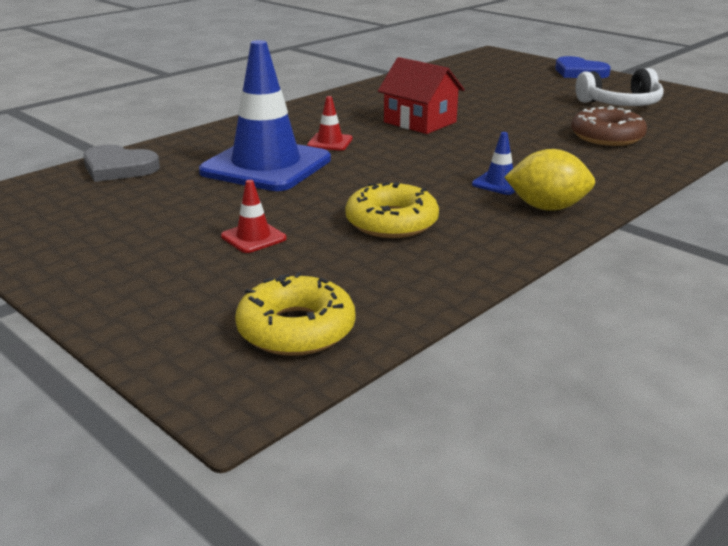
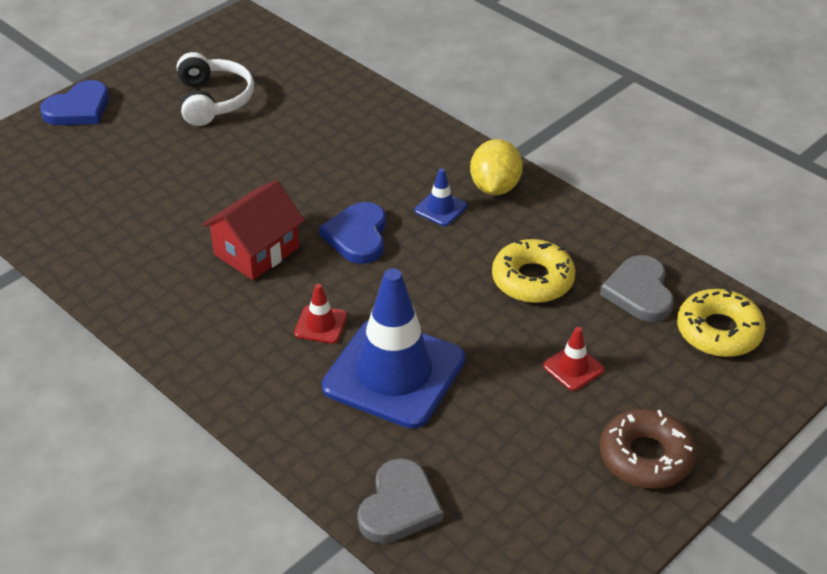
camera: 90 degrees left, 15 degrees up
(372, 280) = (639, 292): none -> grey heart
(447, 152) = (357, 236): none -> blue heart
(607, 136) = (317, 126): brown donut -> brown donut (645, 457)

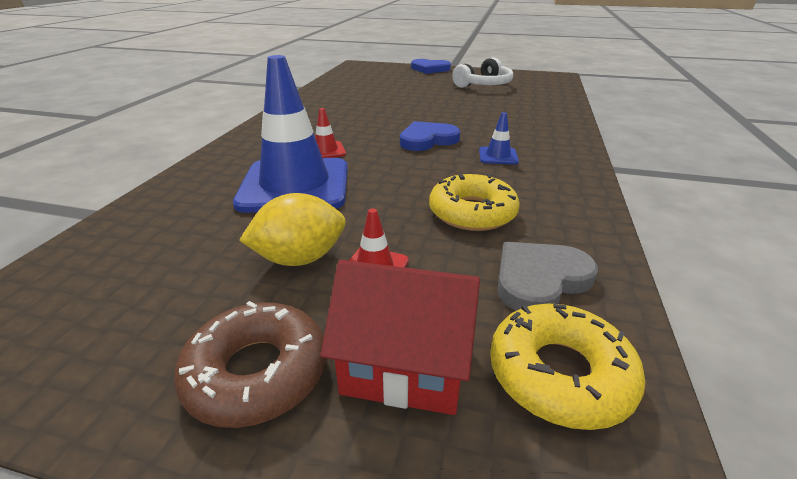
camera: 60 degrees right, 10 degrees down
(256, 251) = (375, 120): red house -> red house (405, 363)
(399, 506) = (133, 227): grey heart -> none
(495, 187) = (556, 168): yellow lemon -> yellow lemon (300, 258)

